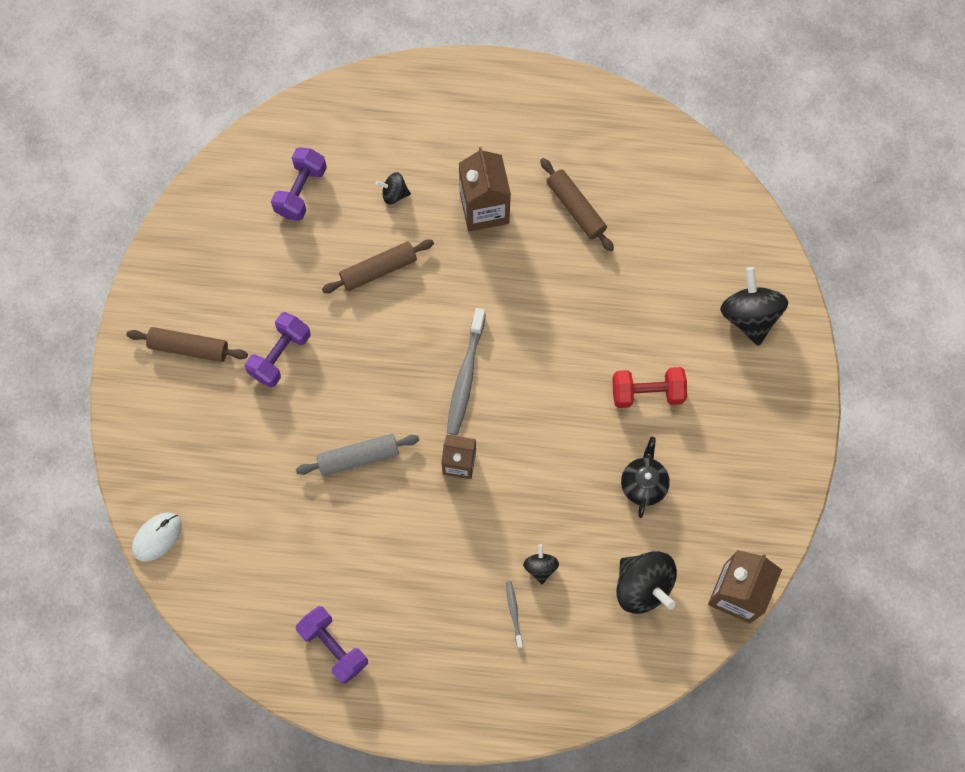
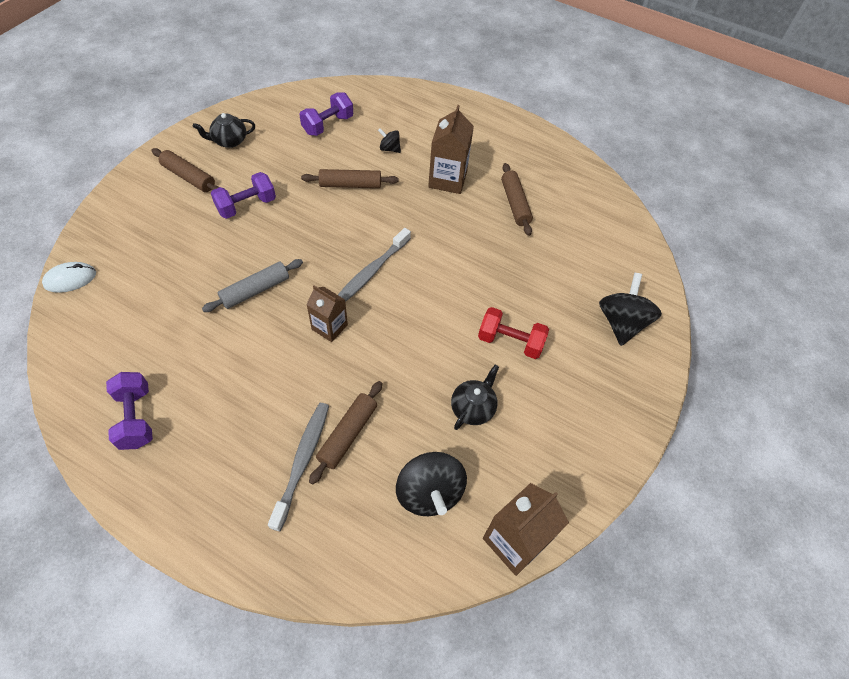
camera: 20 degrees right, 15 degrees down
(200, 273) = (229, 141): none -> black teapot
(358, 457) = (255, 290): grey rolling pin -> grey rolling pin turned 45 degrees counterclockwise
(513, 613) = (302, 461): grey toothbrush -> grey toothbrush, size x2.05
(540, 567) = (348, 434): black spinning top -> brown rolling pin

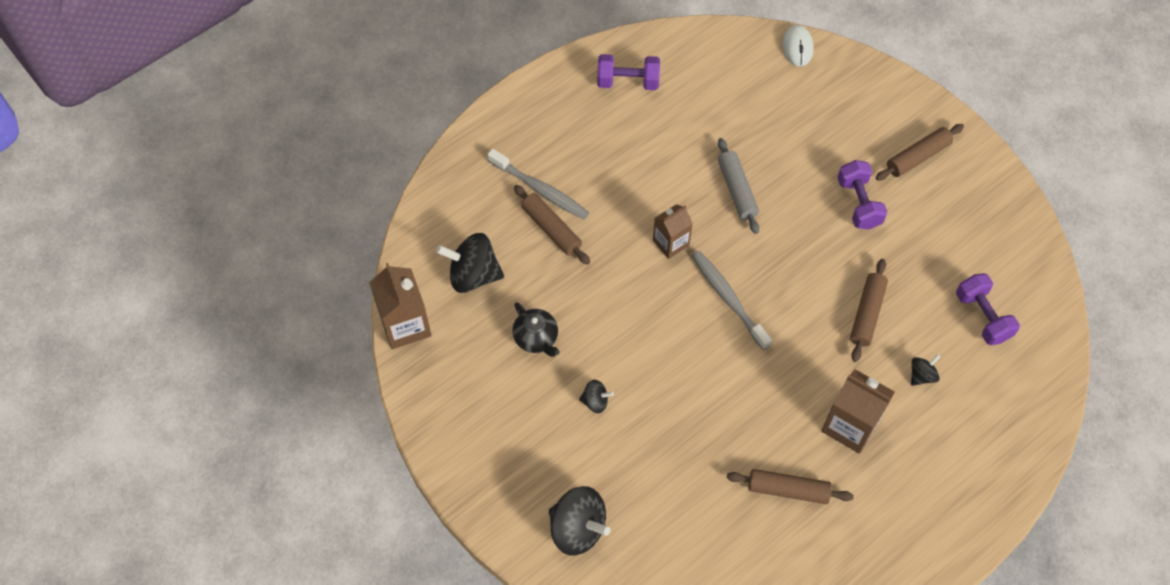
camera: 115 degrees right, 5 degrees up
(229, 141) = (972, 205): black teapot -> none
(510, 342) = (595, 401): red dumbbell -> black spinning top

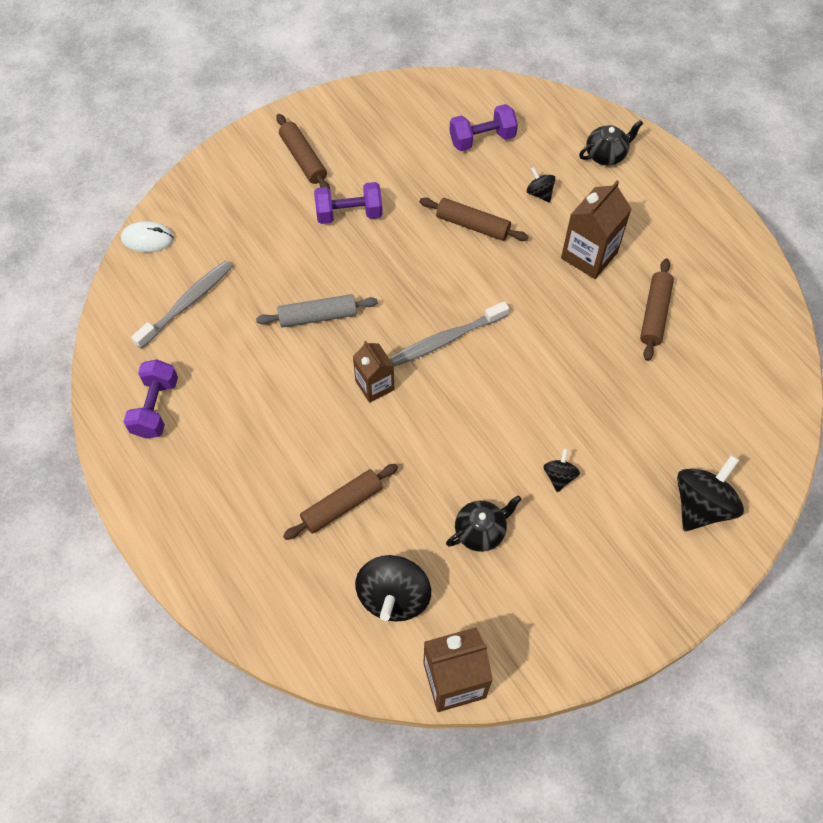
camera: 85 degrees left, 0 degrees up
(540, 189) = (287, 514): grey toothbrush -> grey toothbrush (187, 303)
(990, 442) = (606, 155): none -> black teapot

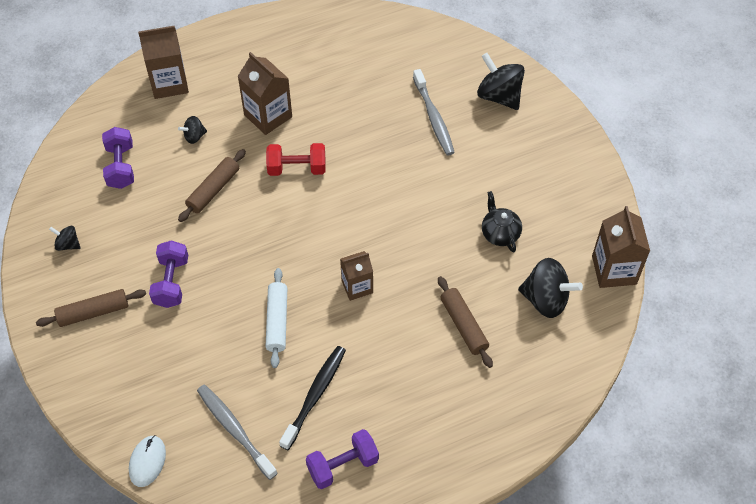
camera: 80 degrees left, 5 degrees down
(155, 407) = (342, 465): purple dumbbell -> purple dumbbell turned 45 degrees counterclockwise
(233, 367) = (315, 395): none -> black toothbrush
(318, 316) = (277, 321): grey rolling pin -> white rolling pin
(446, 339) = (324, 228): grey toothbrush -> grey toothbrush (433, 117)
(522, 297) = (297, 168): none -> red dumbbell
(559, 476) = (462, 175): black spinning top -> black spinning top (68, 244)
(606, 155) = (169, 83): black teapot -> brown carton
(654, 314) = (334, 86): brown rolling pin -> none

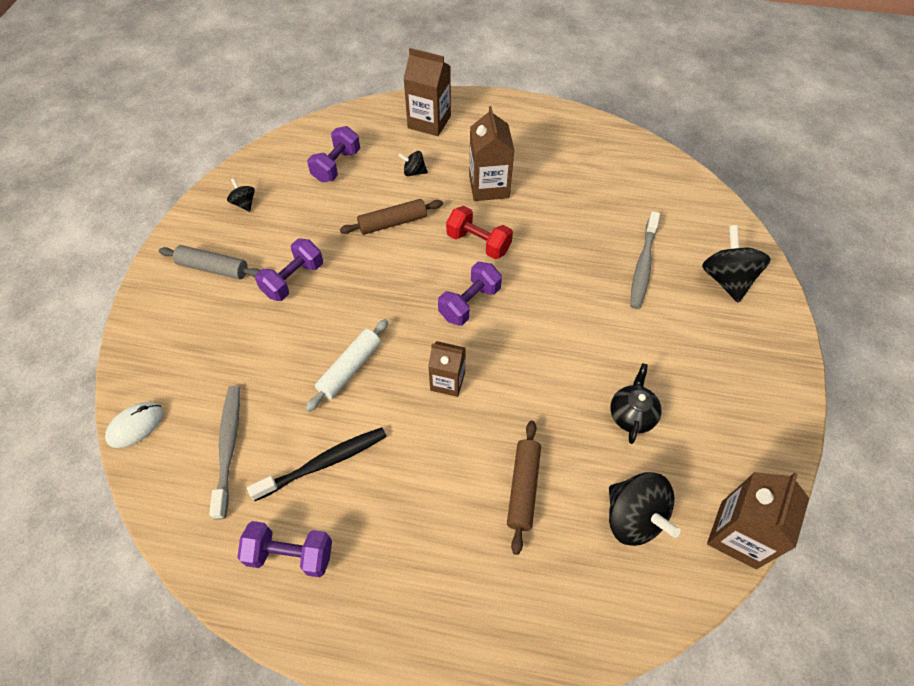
camera: 35 degrees right, 0 degrees up
(93, 312) = (213, 268): brown rolling pin -> grey rolling pin
(327, 220) = (469, 303): none -> purple dumbbell

